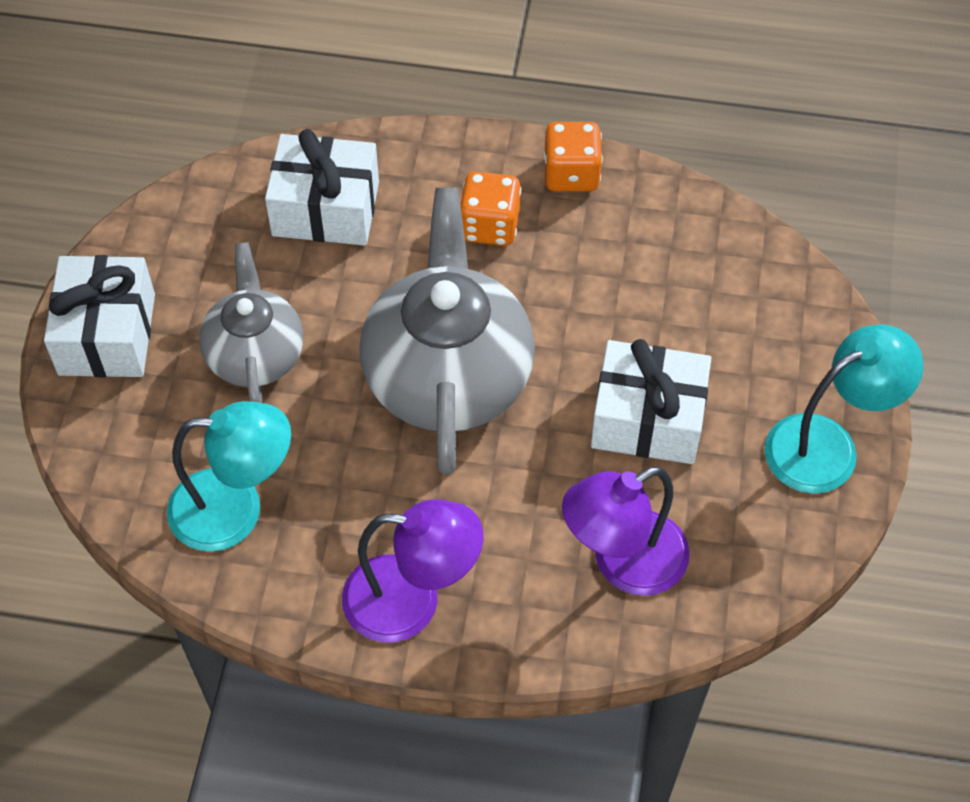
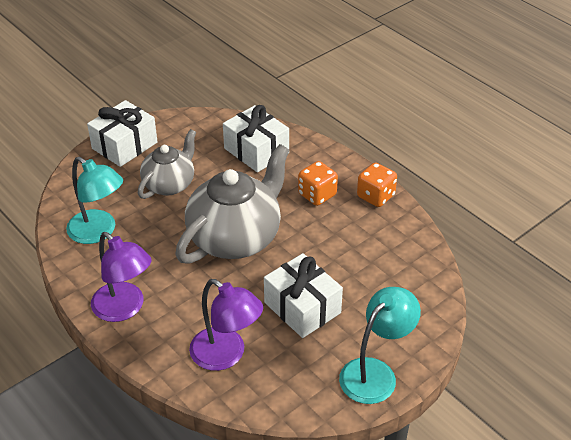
camera: 40 degrees right, 15 degrees down
(623, 563) = (226, 355): purple lamp -> purple lamp turned 150 degrees counterclockwise
(827, 445) = (375, 373): turquoise lamp -> turquoise lamp turned 60 degrees counterclockwise

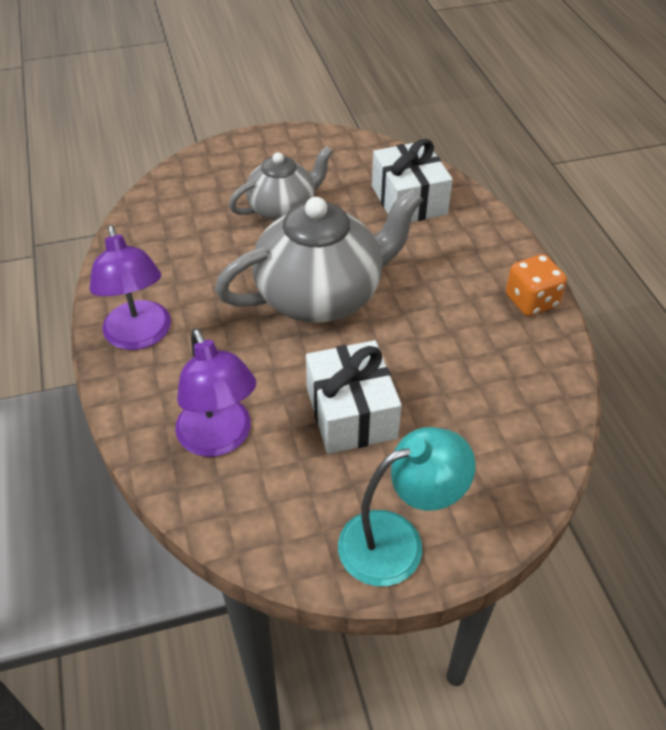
camera: 25 degrees right, 5 degrees up
(99, 232) = (170, 238): turquoise lamp -> none
(124, 145) = (260, 151): white gift -> none
(317, 195) = (454, 275): orange dice -> none

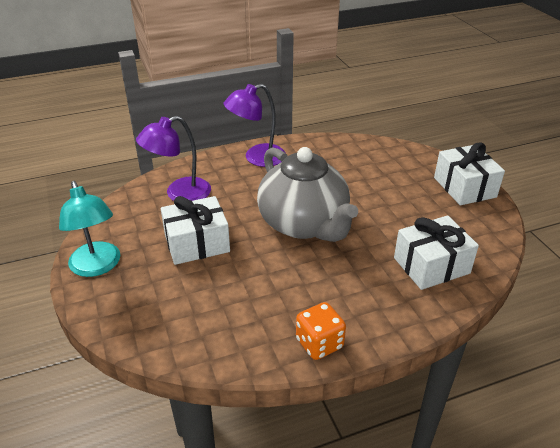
camera: 85 degrees right, 10 degrees down
(269, 148) = (464, 187): none -> white gift
(283, 208) = (393, 200): grey teapot -> none

